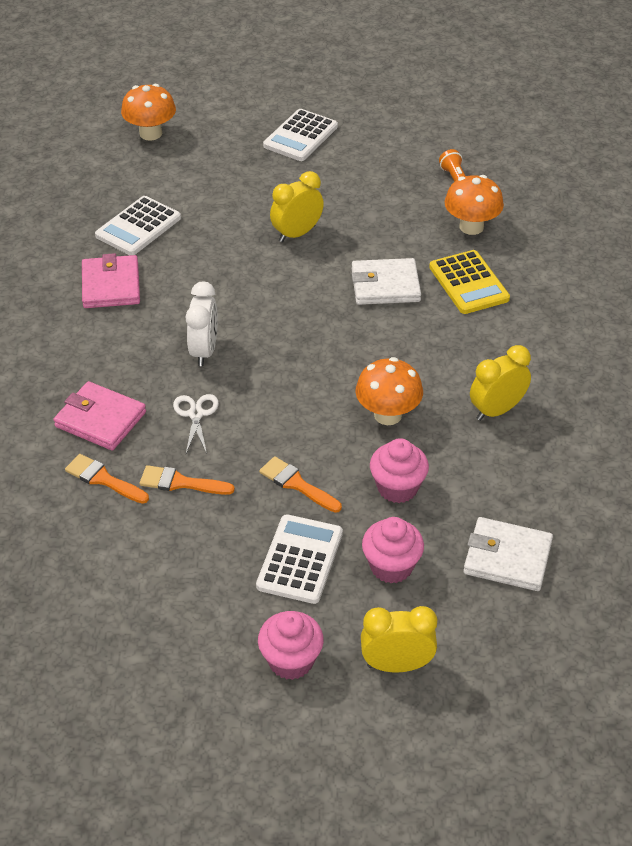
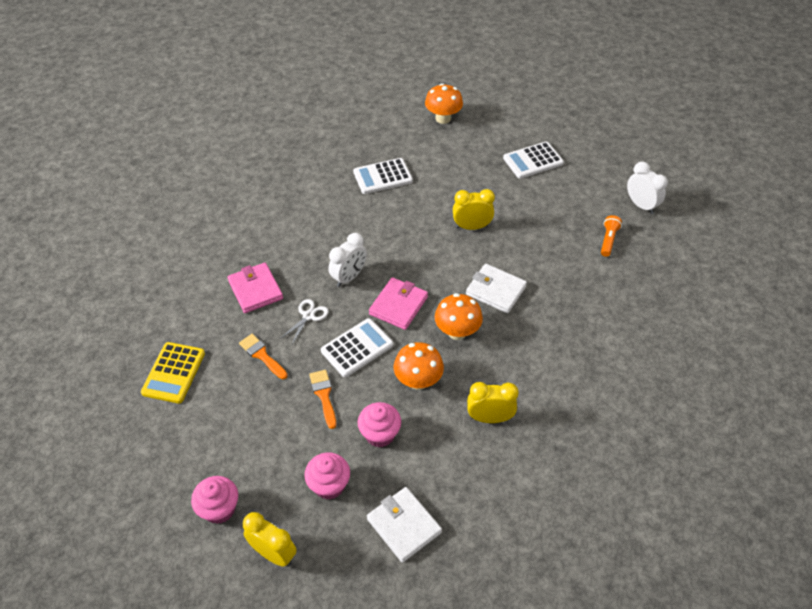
camera: 35 degrees right, 5 degrees up
(103, 479) = (224, 328): orange brush -> none
(111, 285) = (335, 207): pink wallet -> pink wallet (398, 305)
(300, 559) = (282, 446): white calculator -> white calculator (357, 348)
(458, 133) = (641, 205): none -> white clock
(468, 283) = (552, 317): yellow calculator -> yellow calculator (173, 373)
(471, 227) = (589, 277): orange mushroom -> orange mushroom (457, 332)

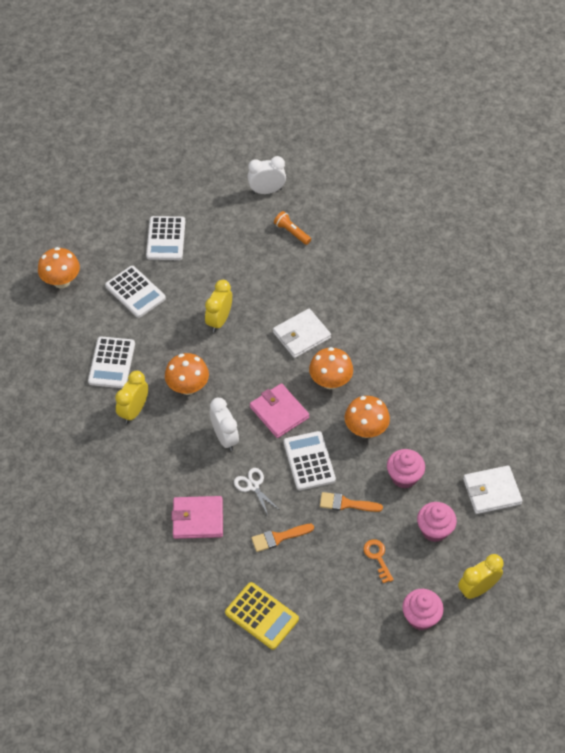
camera: 65 degrees left, 5 degrees up
(274, 444) = (377, 557): none -> orange key
(388, 232) = (188, 387): none -> orange mushroom
(463, 163) = (135, 292): none -> white calculator
(489, 418) = (425, 395): yellow clock -> yellow clock (134, 411)

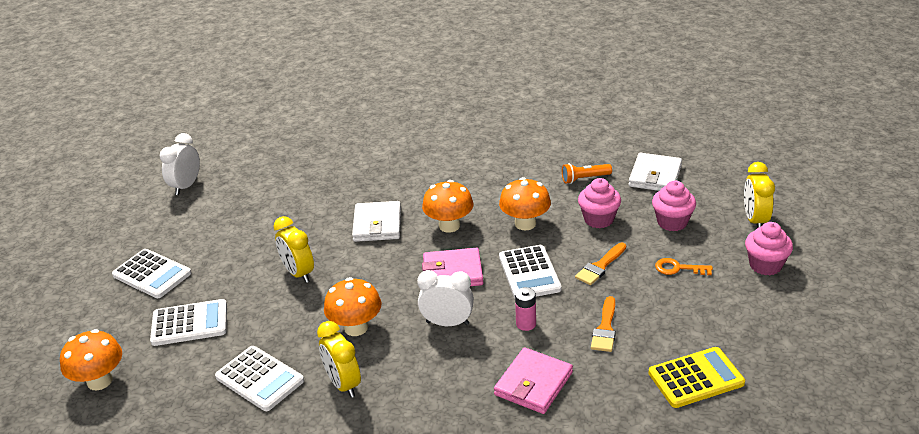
camera: 55 degrees left, 20 degrees down
(253, 486) = (526, 324): white scissors -> pink battery
(292, 232) = (253, 188): orange flashlight -> orange flashlight (584, 179)
(309, 461) = (529, 273): white calculator -> white calculator turned 120 degrees counterclockwise

